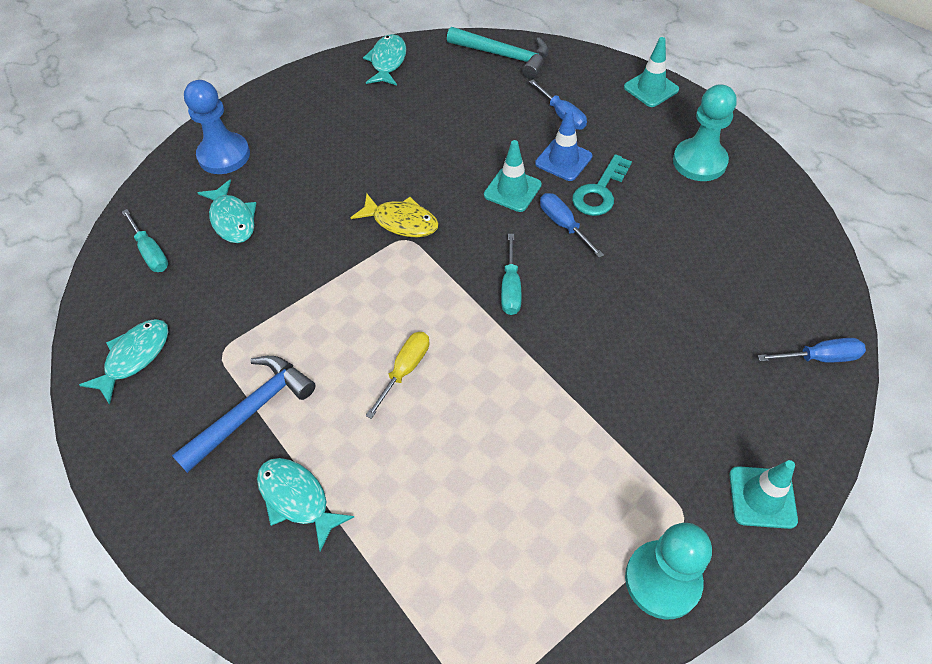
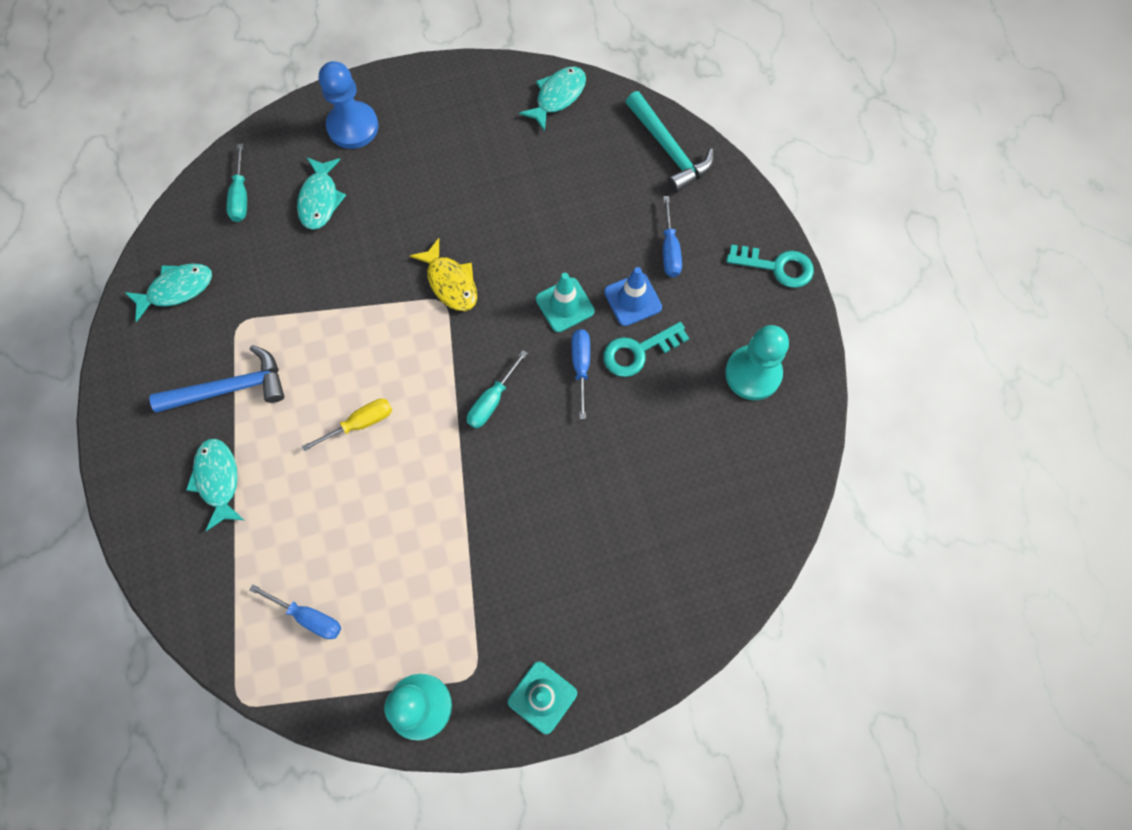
camera: 30 degrees right, 15 degrees up
(651, 88) = (777, 267): turquoise traffic cone -> turquoise key
(819, 358) = (688, 619): blue screwdriver -> blue screwdriver (308, 616)

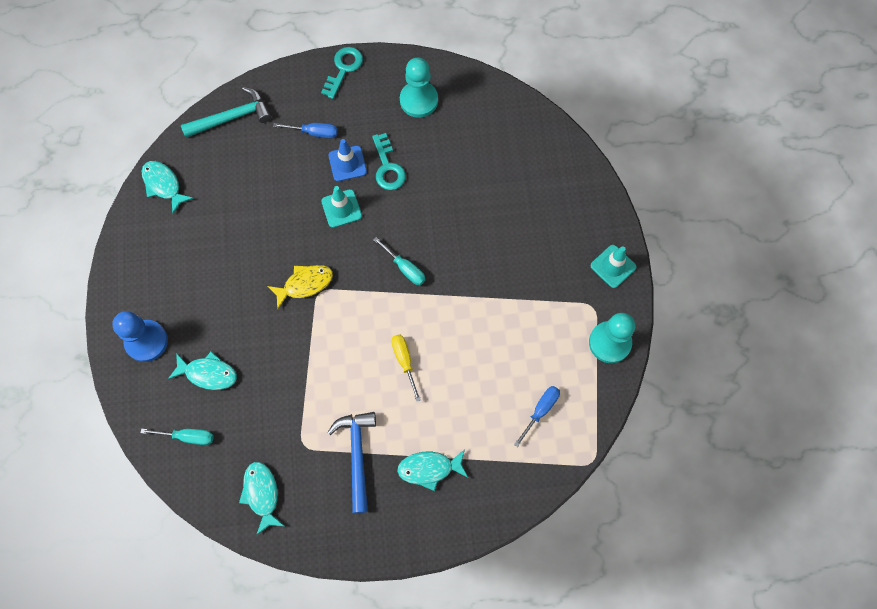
camera: 80 degrees left, 0 degrees up
(581, 367) = (391, 206): blue screwdriver -> none

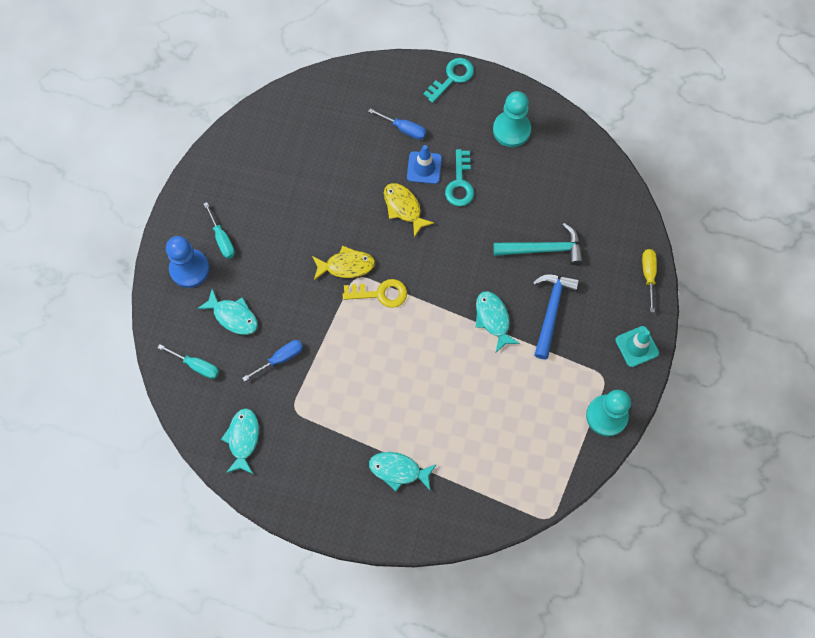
camera: 20 degrees right, 0 degrees up
(163, 185) = (252, 133): turquoise fish -> turquoise fish (493, 319)
(232, 117) = (334, 90): turquoise hammer -> turquoise hammer (543, 249)
(341, 208) = (404, 207): turquoise traffic cone -> yellow fish
(348, 300) = (380, 294): none -> yellow key
(357, 455) = (338, 435): blue hammer -> blue hammer (551, 310)
(404, 268) = (442, 282): turquoise screwdriver -> turquoise screwdriver (222, 239)
(404, 361) = (411, 367): yellow screwdriver -> yellow screwdriver (648, 275)
(540, 411) = (518, 455): blue screwdriver -> blue screwdriver (280, 359)

